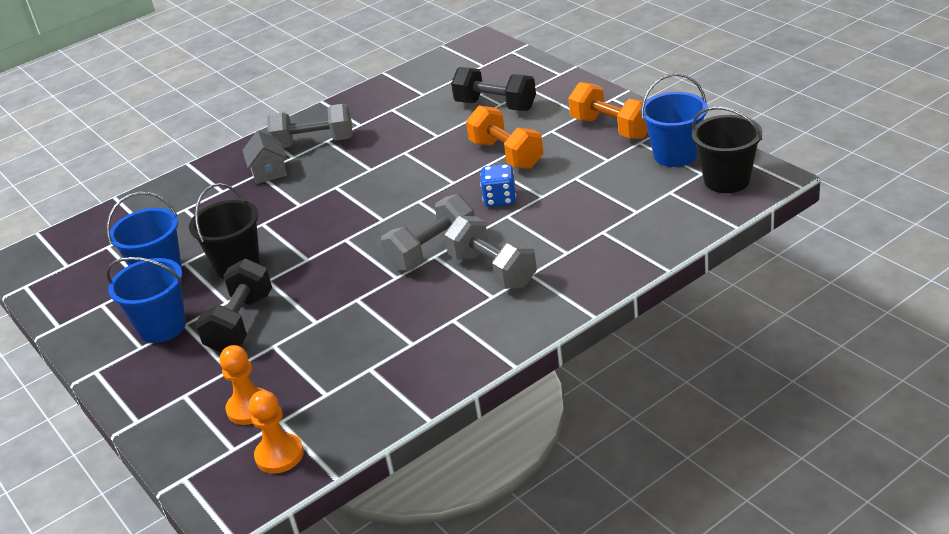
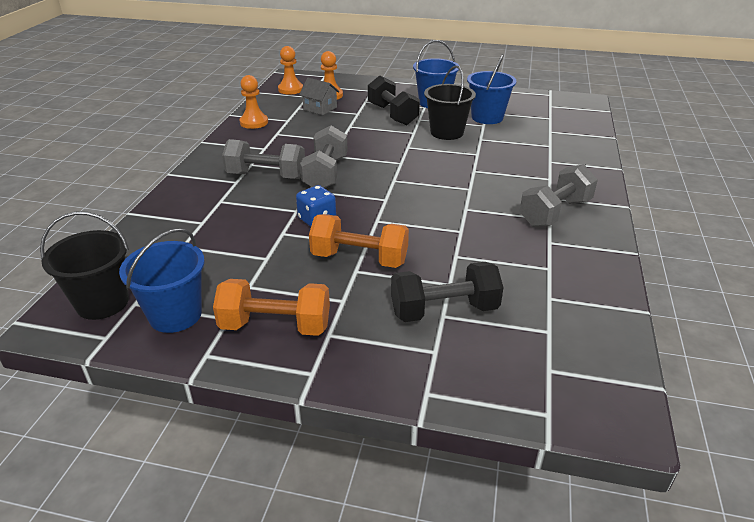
camera: 135 degrees right, 0 degrees up
(269, 172) = (543, 182): grey house -> grey house (320, 108)
(415, 382) = (254, 122): none -> orange pawn

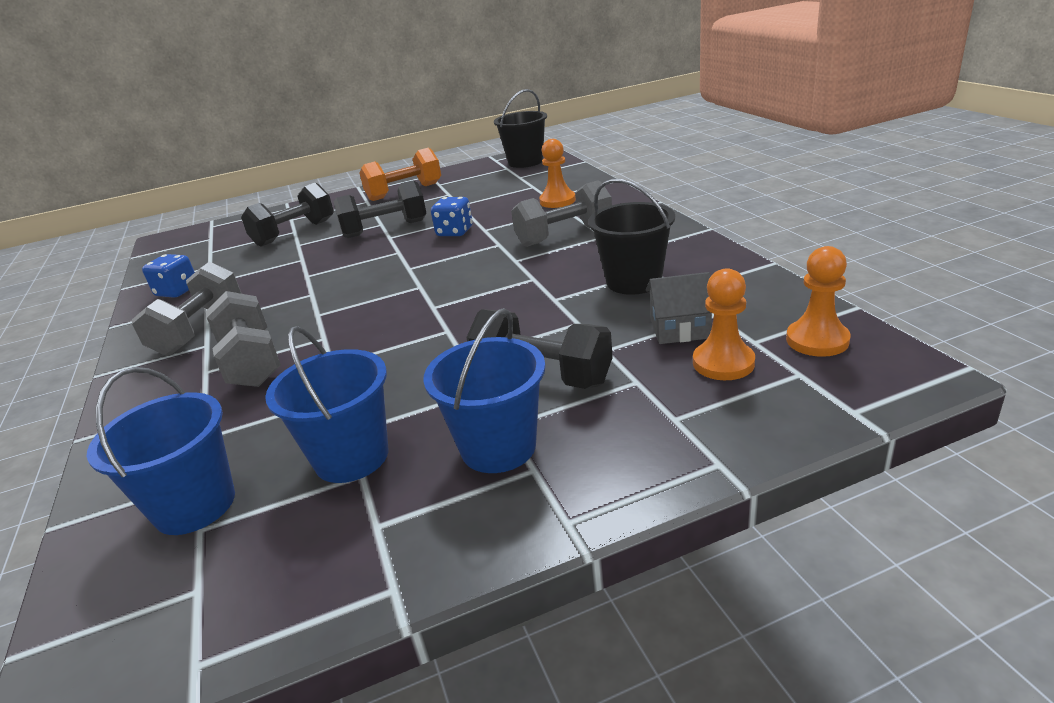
camera: 150 degrees right, 5 degrees down
(175, 315) = (473, 174): blue bucket -> blue bucket (195, 505)
(254, 122) = (715, 268): orange pawn -> orange pawn (557, 201)
(325, 174) = (506, 261): grey dumbbell -> grey dumbbell (251, 361)
(359, 259) = (385, 229): orange dumbbell -> black dumbbell
(447, 132) = (408, 382): black bucket -> black bucket (634, 281)
(580, 271) = (177, 291): none -> blue dice

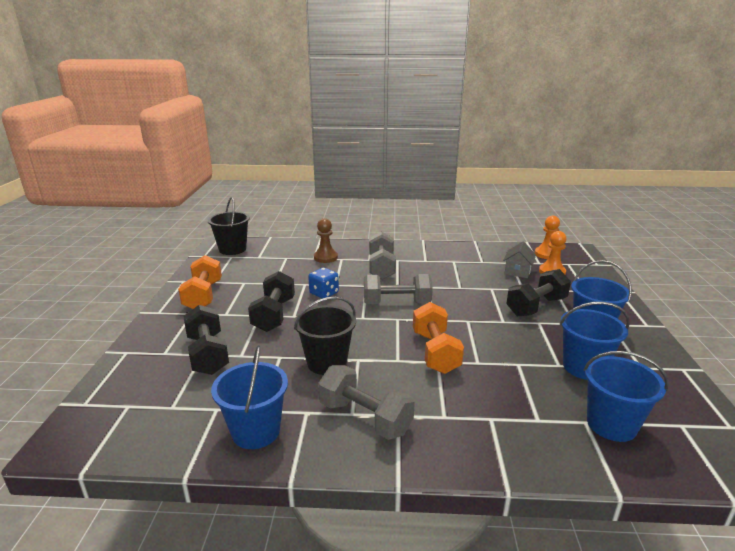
camera: 70 degrees left, 5 degrees down
(177, 291) = (256, 431): blue dice -> blue bucket
(251, 361) = (447, 394): grey dumbbell -> grey dumbbell (396, 303)
(345, 330) = (435, 352): none -> orange dumbbell
(557, 201) = (325, 257): orange pawn -> brown pawn
(634, 281) = (461, 267): black bucket -> black bucket (327, 362)

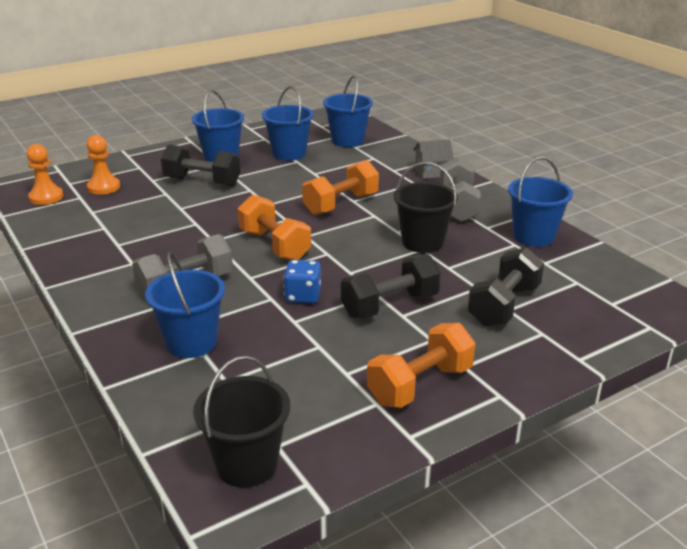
camera: 125 degrees left, 5 degrees up
(325, 257) = (191, 342): brown pawn -> blue bucket
(396, 303) = (274, 245): grey dumbbell -> orange dumbbell
(517, 271) = (118, 203): grey house -> grey house (432, 172)

